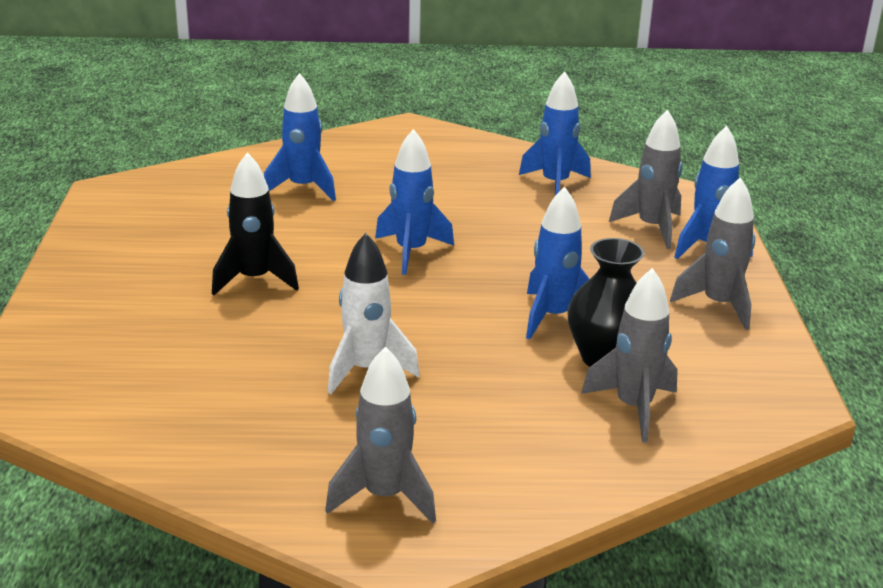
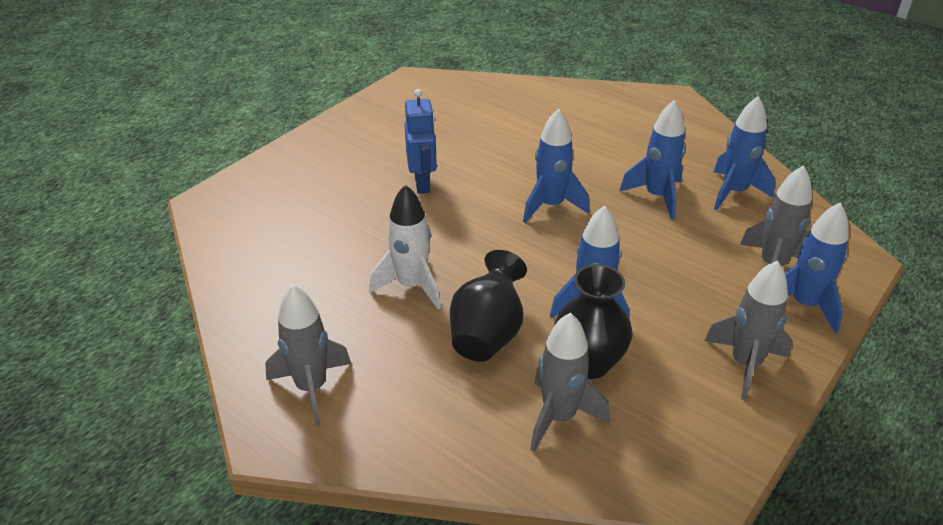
camera: 40 degrees right, 10 degrees up
(254, 280) = (422, 183): black rocket -> blue robot
(303, 188) = (536, 123): blue rocket -> blue rocket (657, 196)
(492, 376) = (487, 334): none -> black vase

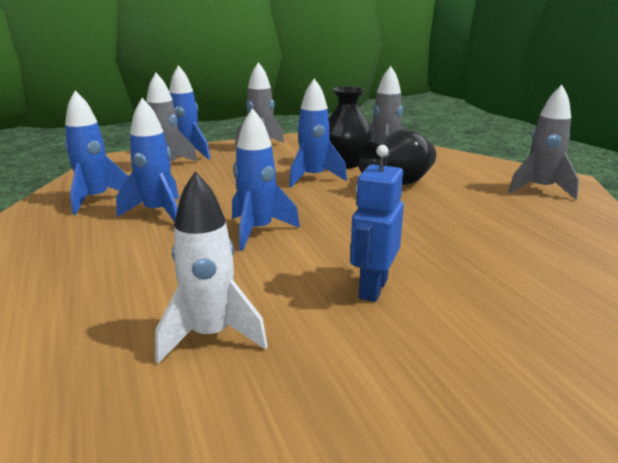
camera: 150 degrees left, 15 degrees down
(411, 286) = (441, 215): white rocket -> white rocket (211, 336)

